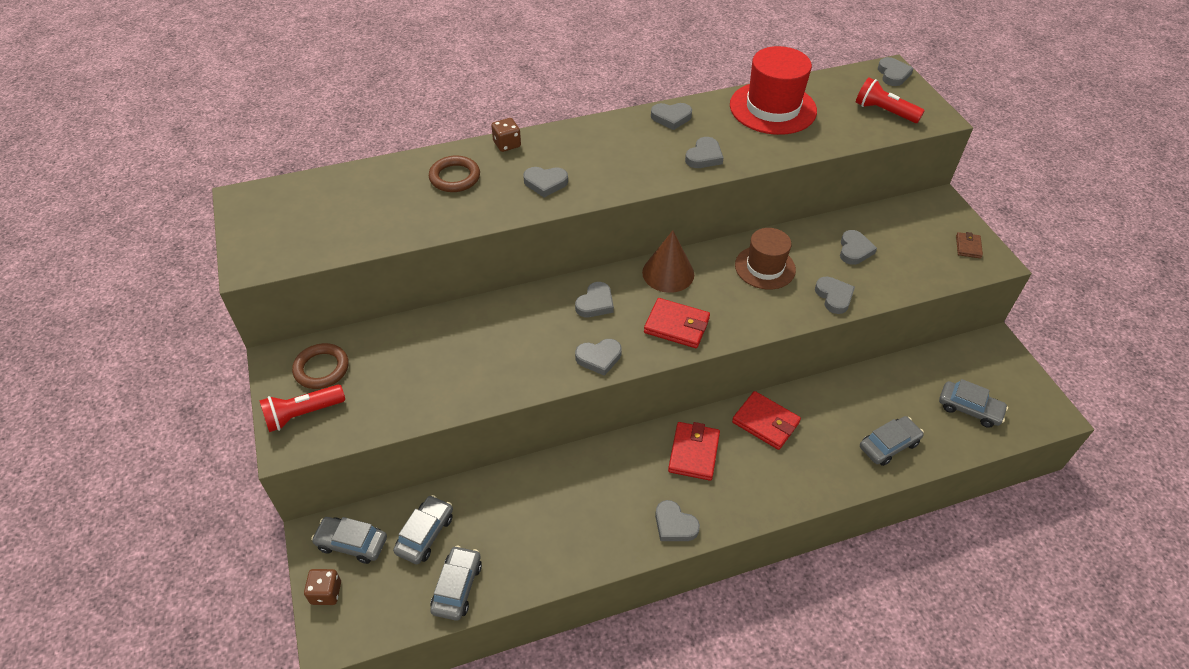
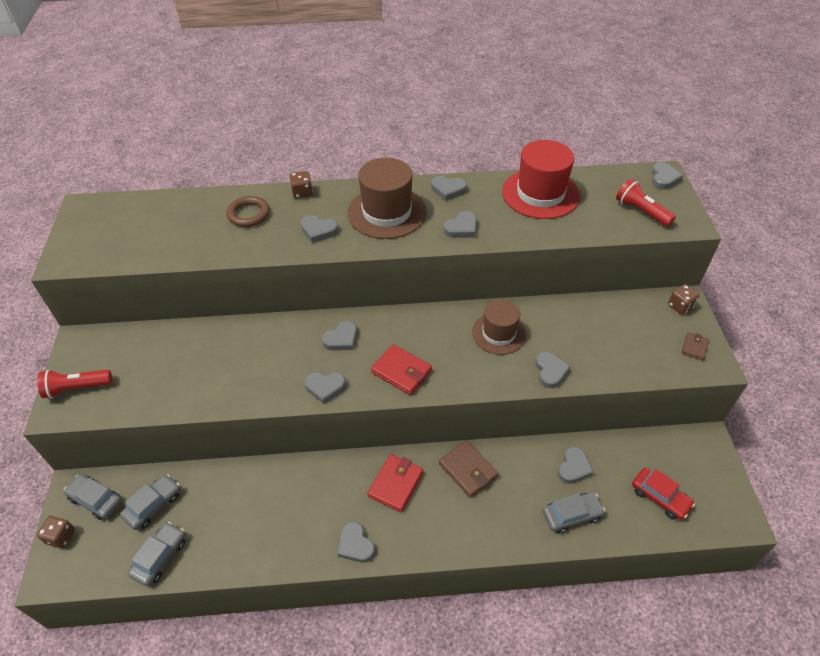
camera: 15 degrees right, 0 degrees up
(321, 369) = (106, 353): brown ring -> none
(614, 152) = (387, 212): none -> brown hat
(668, 273) = (413, 323): brown cone -> none
(765, 422) = (468, 470): red wallet -> brown wallet
(854, 250) = (585, 332): grey heart -> grey heart (573, 467)
(939, 208) = (680, 306): none -> brown dice
(969, 409) = (660, 497): grey car -> red car

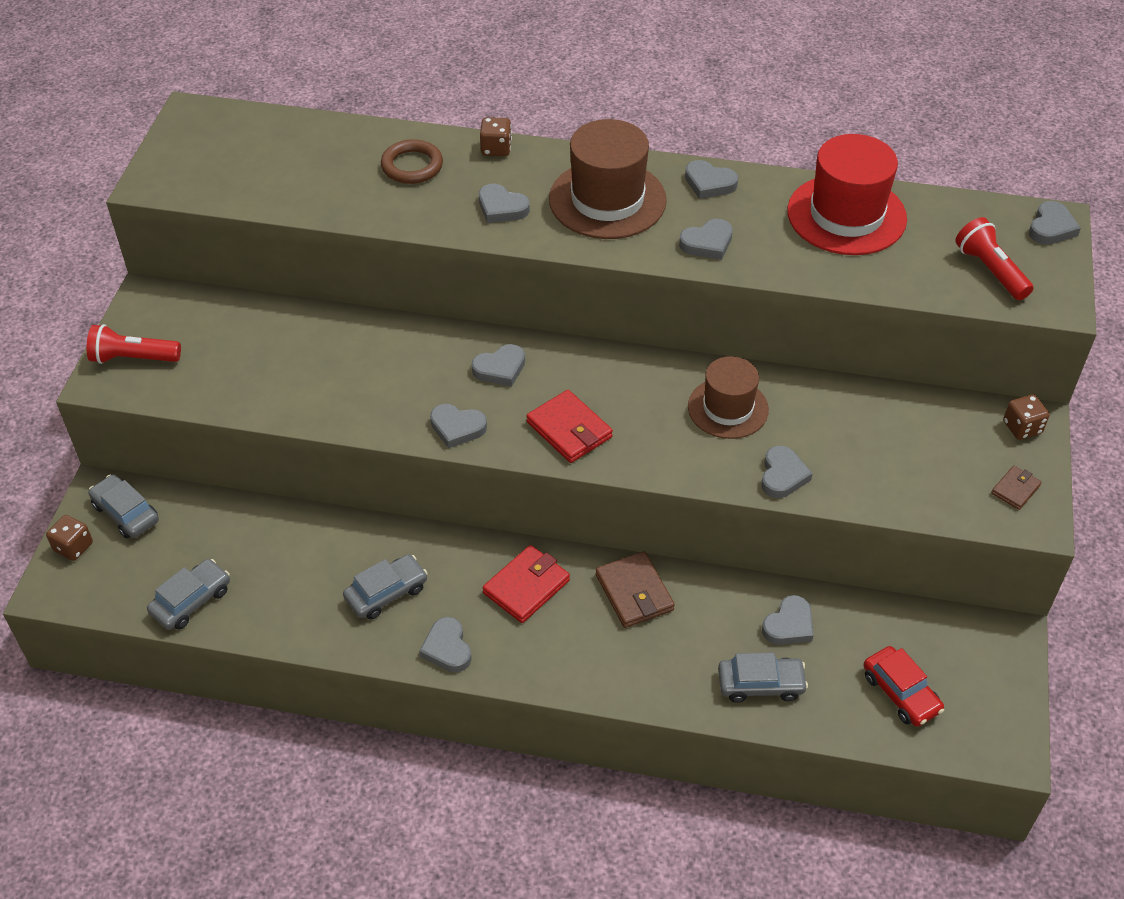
camera: 15 degrees right, 0 degrees up
(153, 505) = (197, 537): grey car -> grey car (386, 593)

